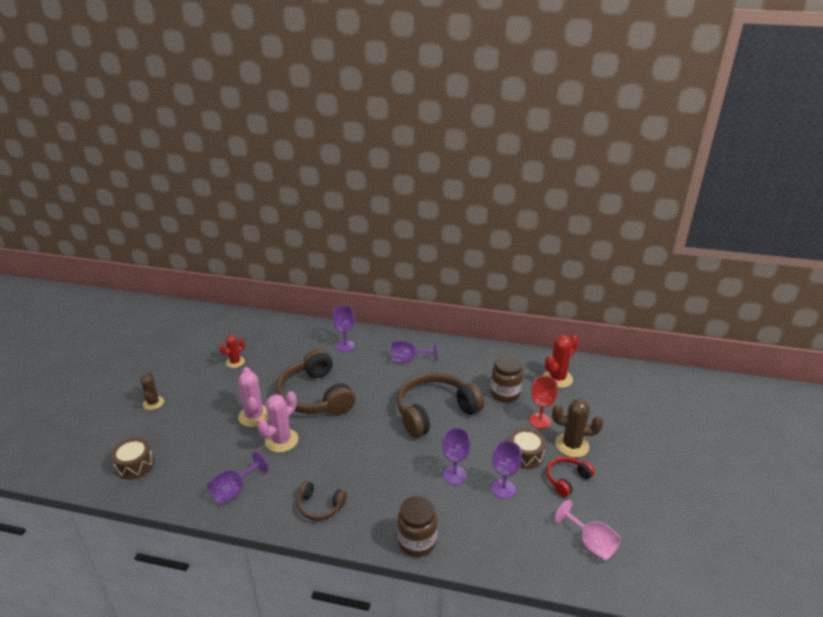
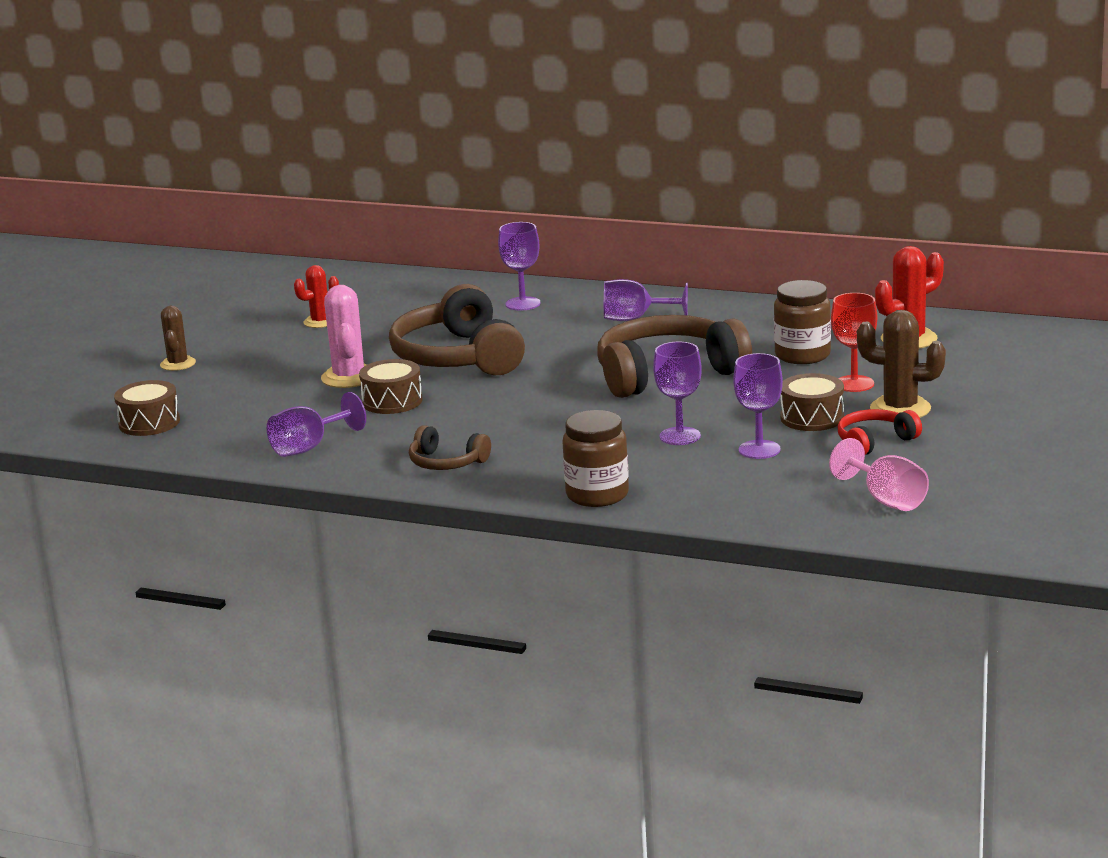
camera: 10 degrees right, 10 degrees down
(281, 440) = (392, 401): pink cactus -> brown drum

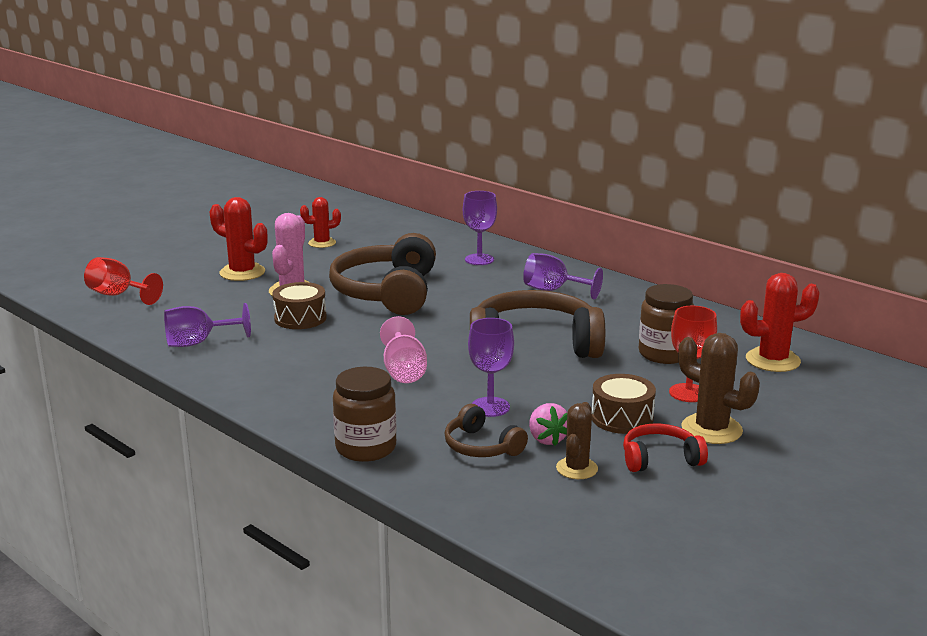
camera: 20 degrees right, 0 degrees up
(149, 423) = (118, 295): brown drum -> red goblet
(178, 364) = (192, 254): brown cactus -> brown cactus (577, 468)
(266, 371) = (242, 272): none -> red cactus
(446, 462) = (281, 383): brown headphones -> brown headphones (481, 446)
(759, 450) = (547, 439): purple goblet -> pink strawberry
(886, 500) = (620, 529): pink goblet -> pink goblet (404, 371)

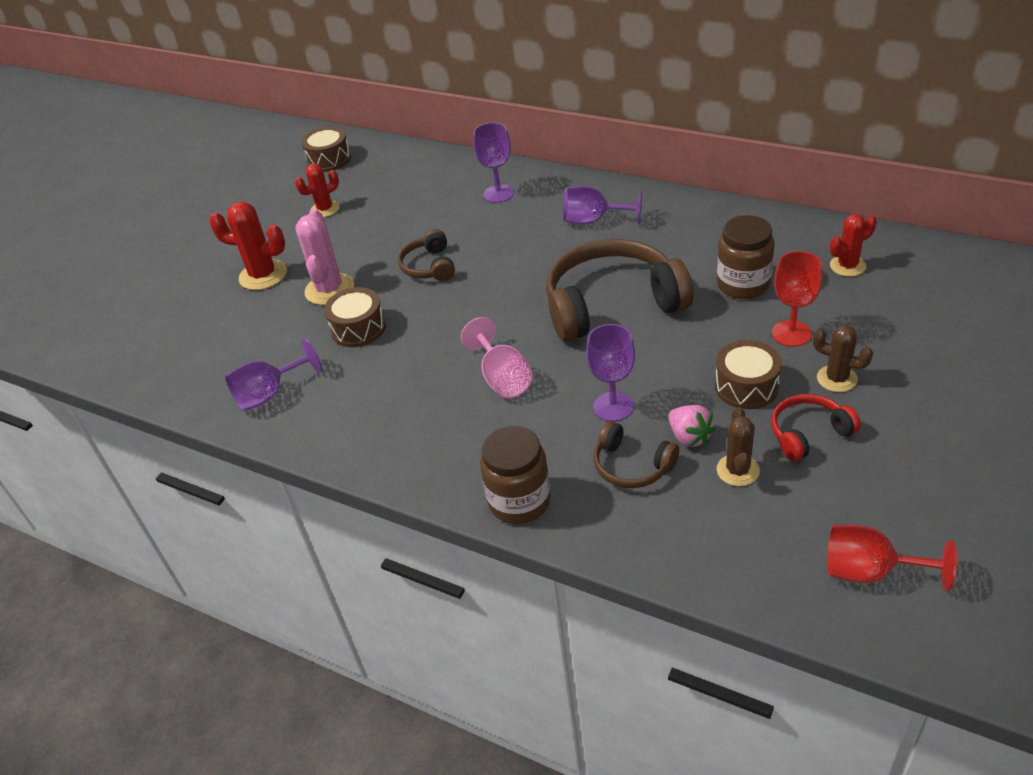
camera: 10 degrees left, 20 degrees up
(118, 295) = (146, 344): red goblet -> red goblet (869, 571)
(346, 214) = (329, 159): none -> brown drum
(388, 292) = (429, 266): brown headphones -> brown headphones, size x0.49
(711, 429) = (837, 379): brown cactus -> brown cactus, size x0.65
(772, 360) = (847, 266): red cactus -> red cactus, size x0.65

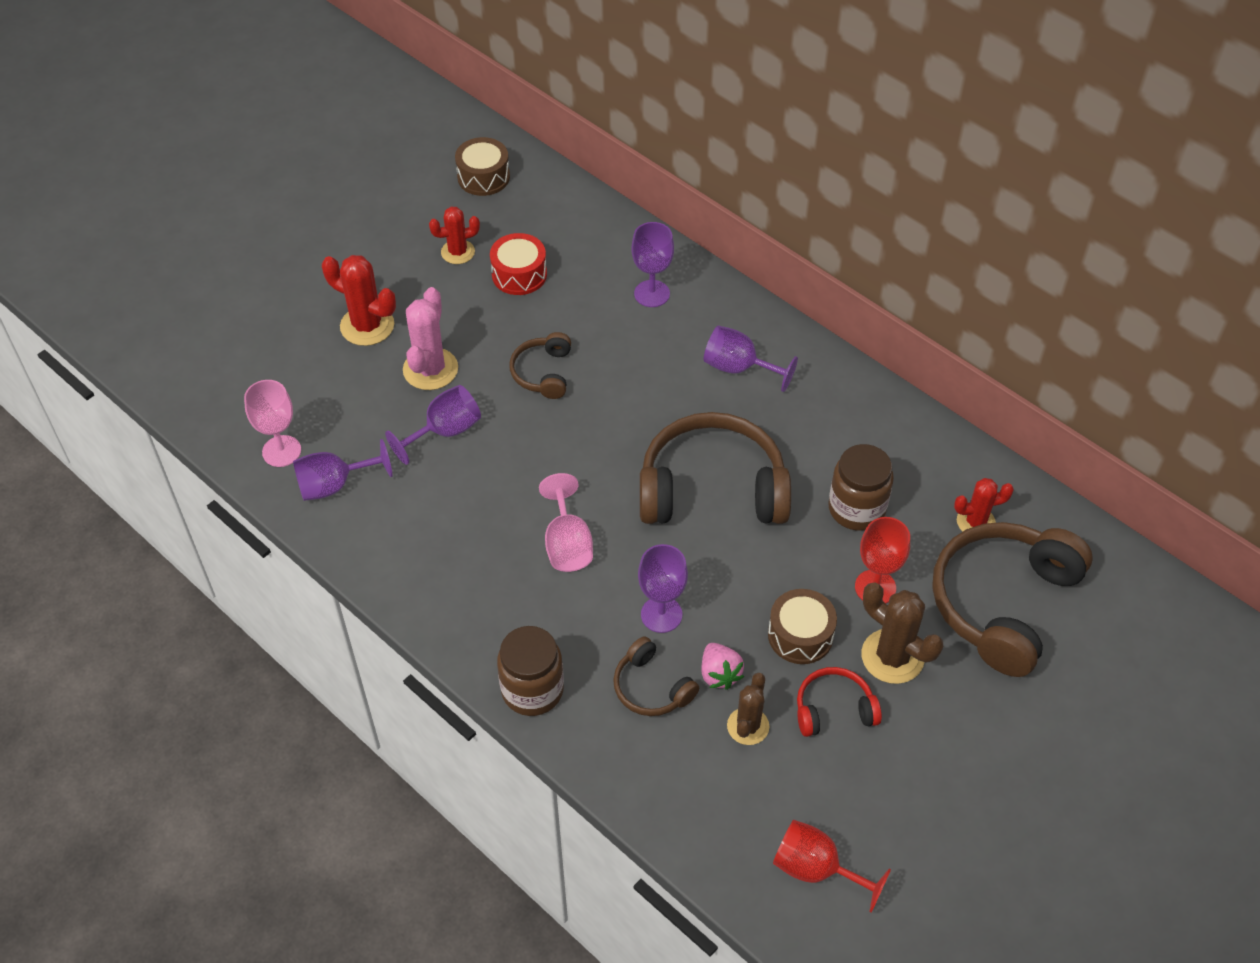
camera: 10 degrees right, 10 degrees up
(212, 382) = (281, 451): none -> pink goblet
(358, 328) = (445, 431): brown drum -> purple goblet
(382, 210) = (519, 274): none -> red drum
(837, 379) = (892, 656): brown cactus -> brown cactus, size x1.53
(907, 314) = (1003, 603): none -> brown headphones

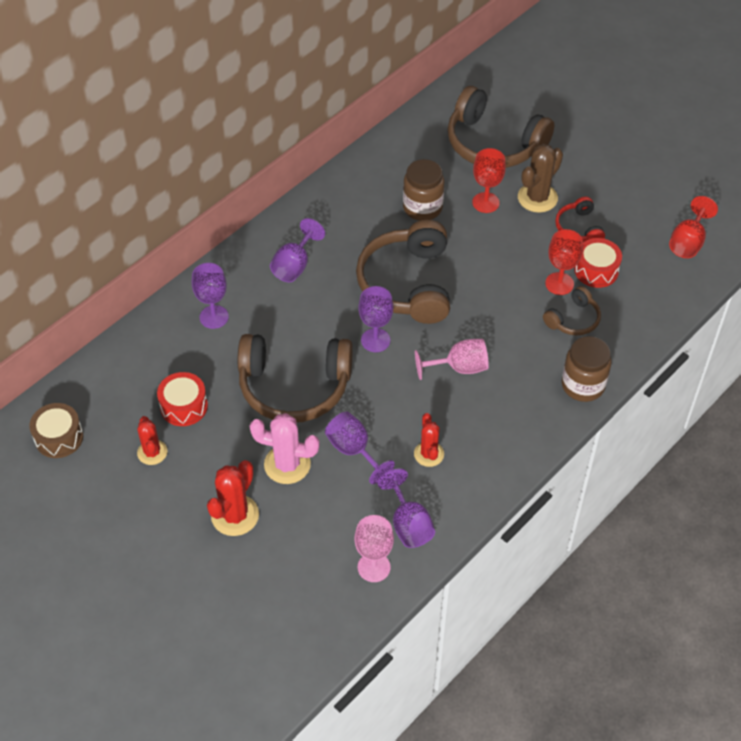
camera: 90 degrees left, 0 degrees up
(543, 373) = (294, 386): brown headphones -> brown headphones, size x2.03
(661, 614) = (515, 313): purple goblet -> purple goblet (375, 340)
(719, 674) = (559, 283): pink strawberry -> red goblet
(748, 726) = (596, 270): brown cactus -> red drum
(800, 635) = (526, 241): brown drum -> none
(975, 522) = (431, 150): red cactus -> red cactus (429, 454)

